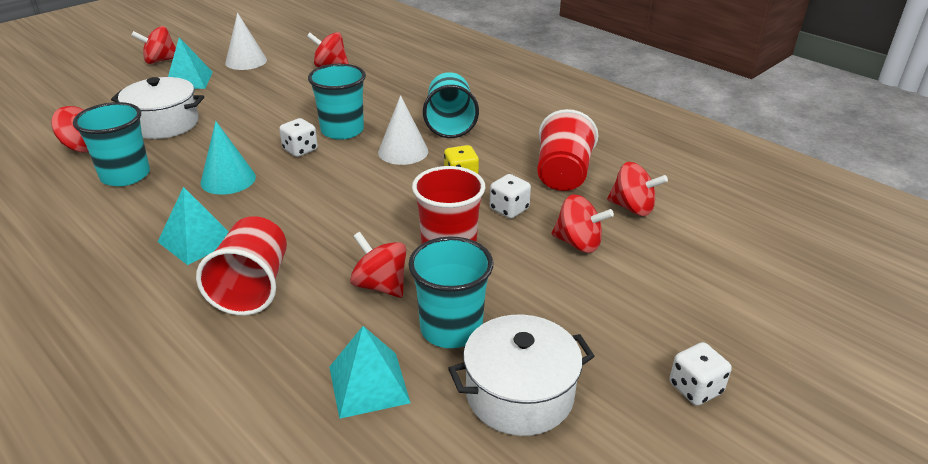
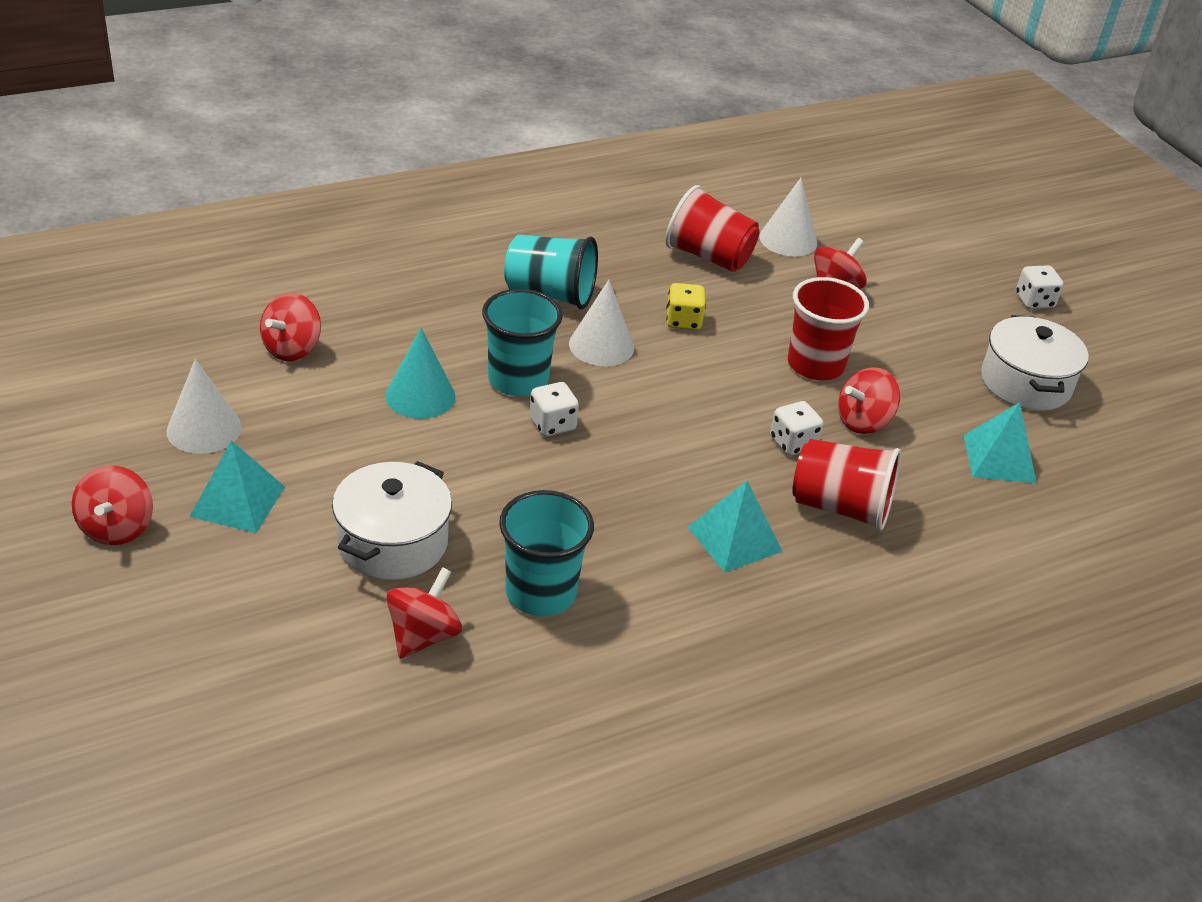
camera: 75 degrees left, 5 degrees up
(228, 179) = (600, 497): turquoise cone -> turquoise cone (420, 396)
(451, 329) = (938, 396): turquoise cup -> none
(509, 209) = (760, 309): white dice -> white dice (793, 443)
(632, 208) = (788, 240): red spinning top -> white cone

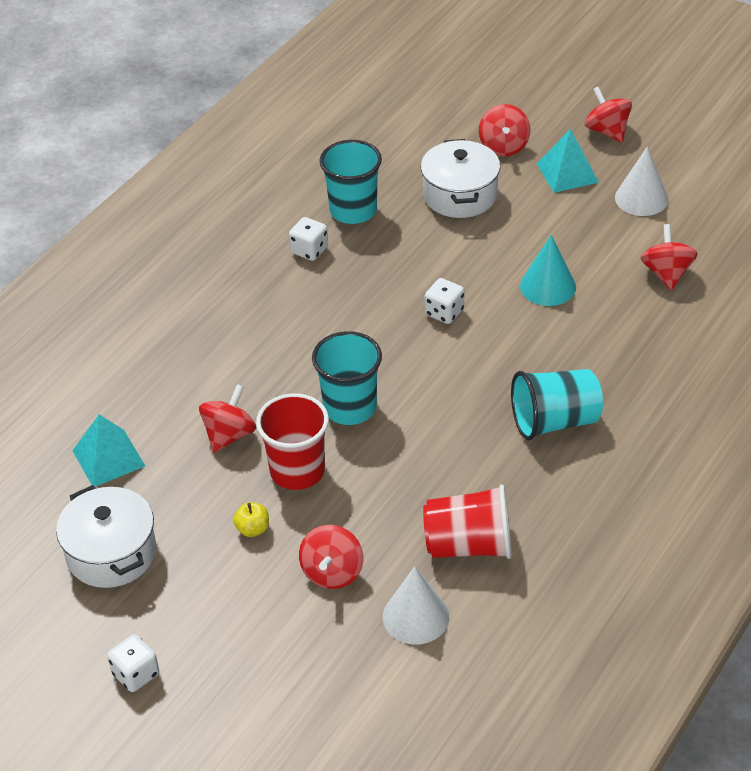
camera: 155 degrees right, 5 degrees up
(423, 636) = (393, 162): red spinning top -> red spinning top (504, 146)
(518, 380) = (499, 333): turquoise cup -> turquoise cup (350, 407)
(601, 345) = (471, 395): white cone -> none
(683, 321) = (431, 455): yellow dice -> none
(734, 539) = (265, 297): turquoise pyramid -> none
(793, 443) = (271, 387): white dice -> white dice (309, 250)
(840, 507) = (208, 354): red cup -> none
(885, 343) = (253, 529): none -> yellow apple

